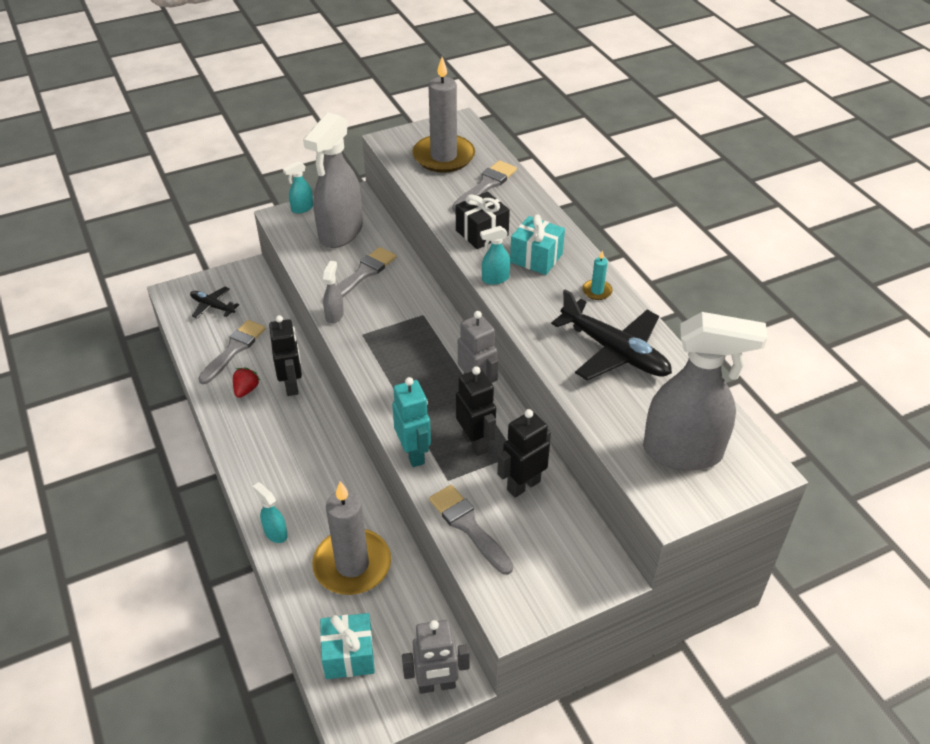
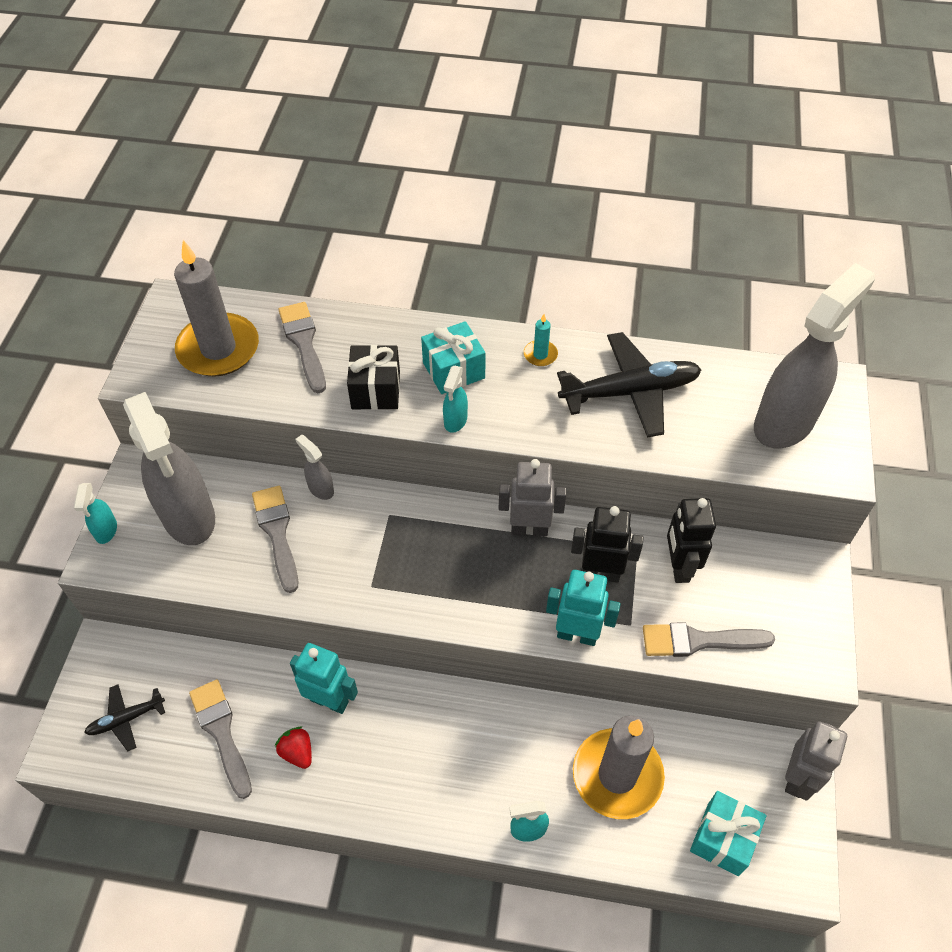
camera: 55 degrees left, 10 degrees up
(292, 385) = (329, 700): black robot -> turquoise robot
(334, 315) = (319, 596): grey spray bottle -> grey spray bottle (320, 488)

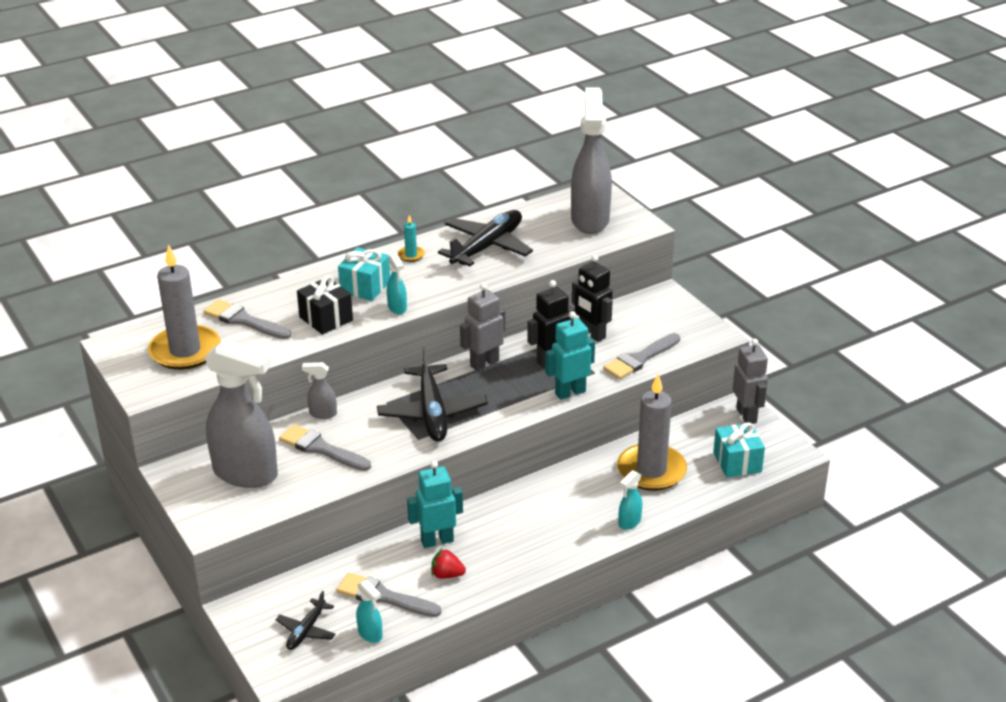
camera: 40 degrees left, 20 degrees down
(106, 531) = (193, 512): turquoise spray bottle -> turquoise spray bottle (370, 634)
(417, 560) = (432, 412): none -> black plane

